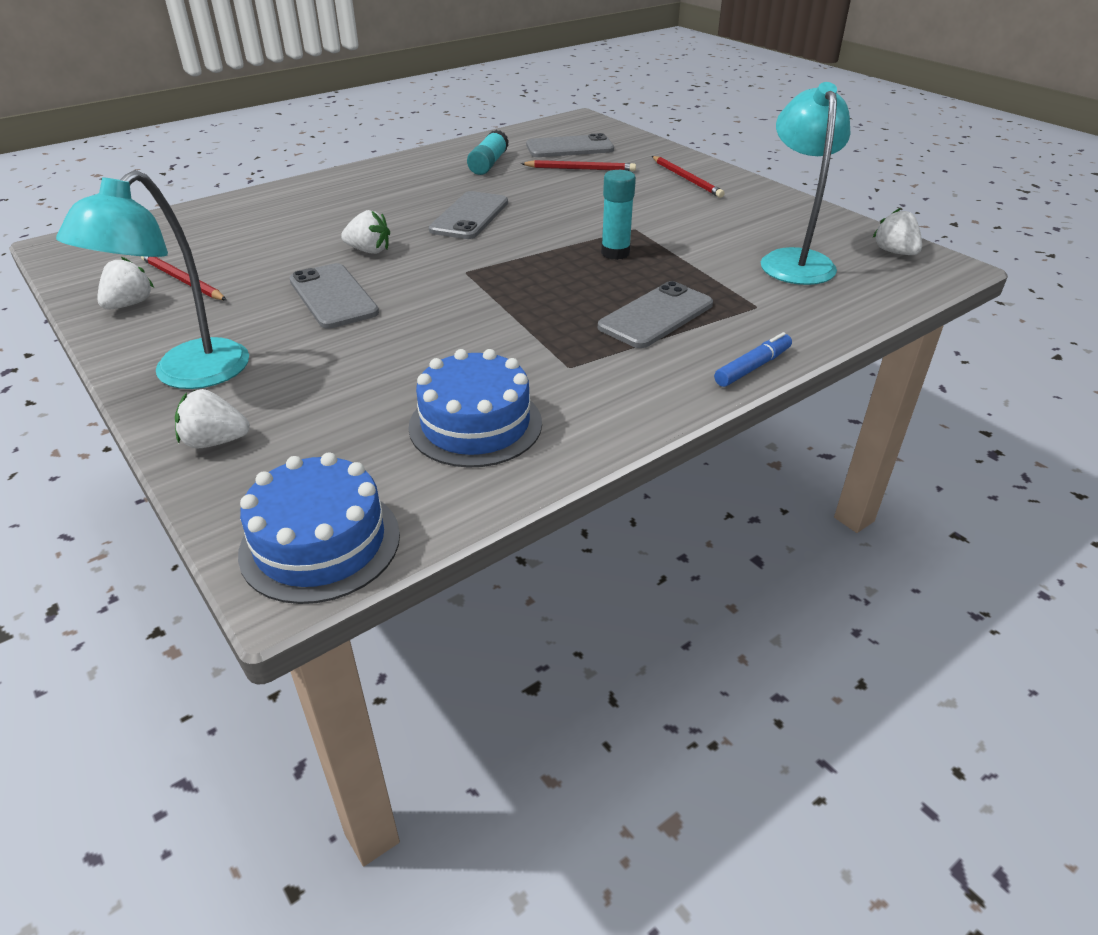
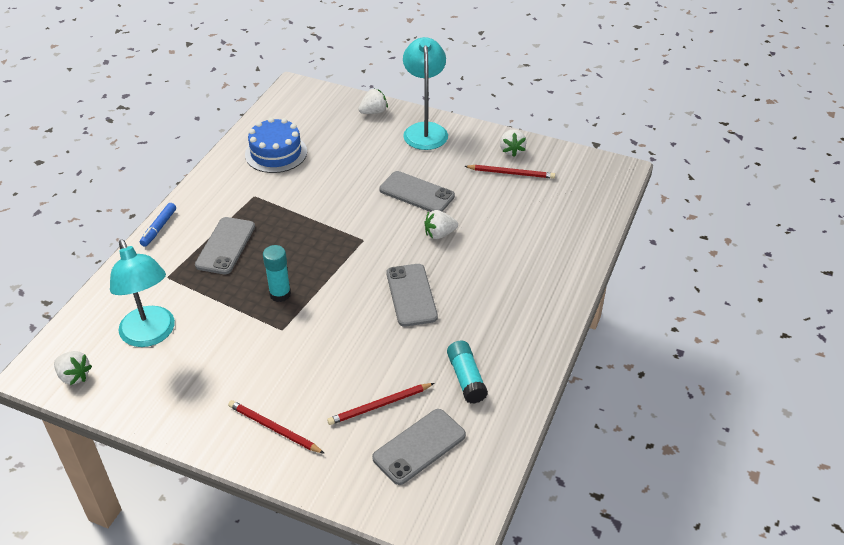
camera: 150 degrees right, 5 degrees up
(320, 543) = (294, 98): blue cake -> none

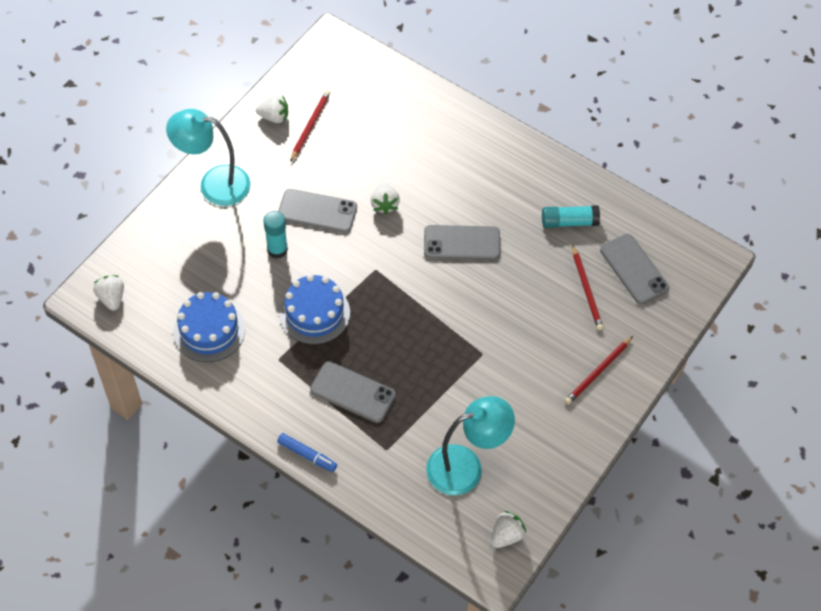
camera: 80 degrees left, 15 degrees up
(280, 294) = (435, 350): turquoise glue stick -> turquoise glue stick (277, 250)
(306, 209) = (314, 313): none -> blue cake
(373, 112) = (163, 225): white strawberry -> white strawberry (112, 298)
(416, 193) = (317, 211): grey phone -> grey phone turned 60 degrees clockwise

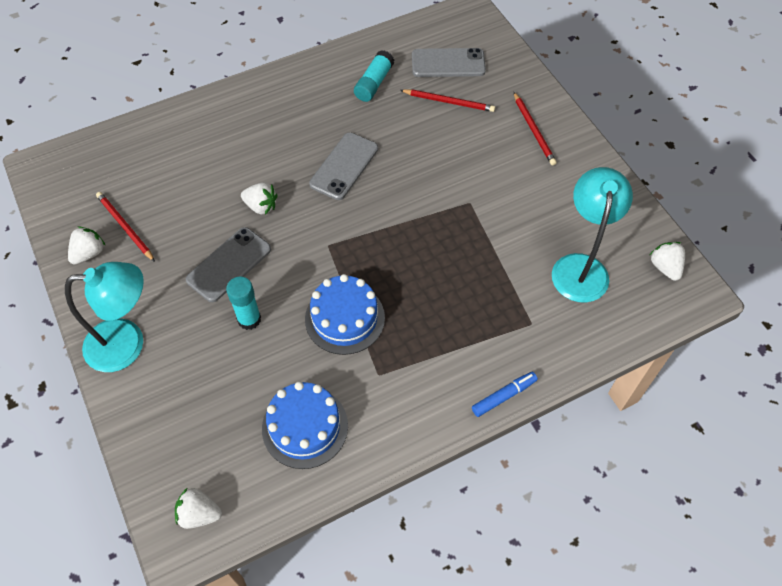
camera: 60 degrees left, 0 degrees up
(214, 184) = (127, 343): turquoise lamp -> turquoise lamp turned 135 degrees counterclockwise
(353, 392) = (454, 324): grey phone -> none

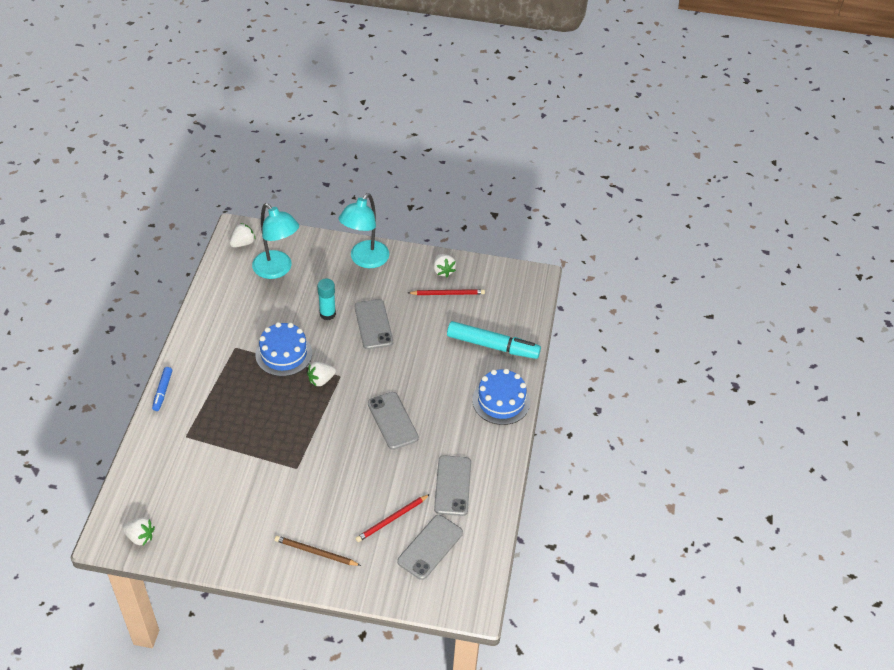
camera: 125 degrees right, 10 degrees down
(176, 146) = (492, 346): none -> turquoise marker
(261, 206) = (402, 361): white strawberry -> white strawberry (321, 380)
(305, 427) = (241, 302): blue cake -> blue cake (501, 401)
(374, 83) = (452, 485): turquoise glue stick -> grey phone
(533, 130) = (315, 552): red pencil -> brown pencil
(580, 267) = (191, 490): turquoise lamp -> turquoise lamp (277, 270)

